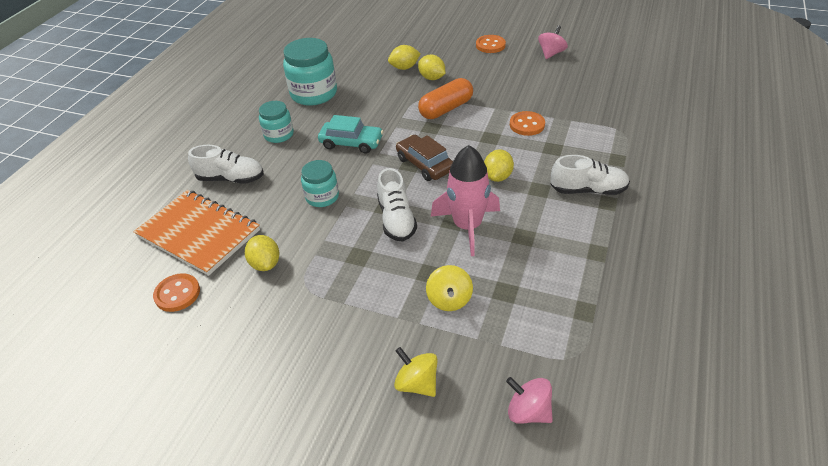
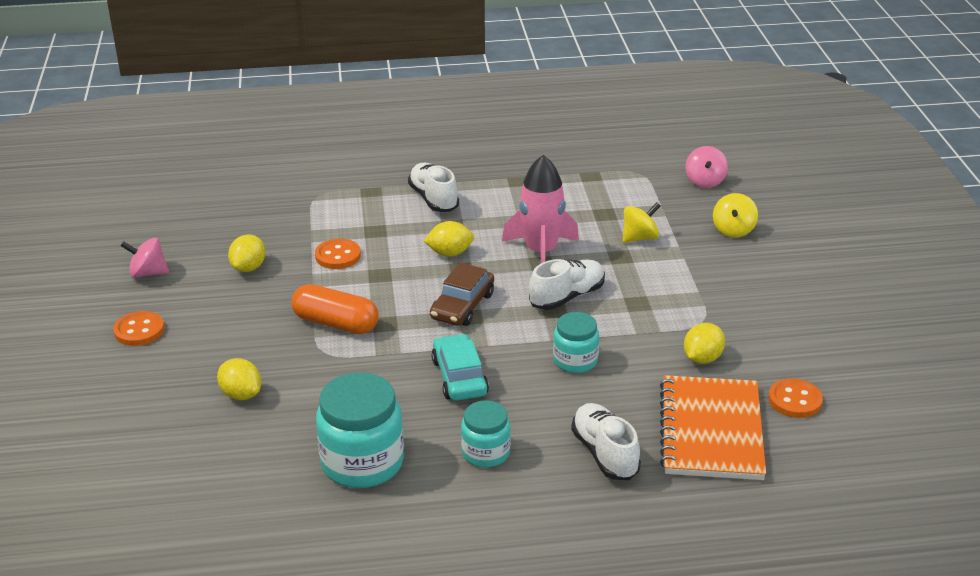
camera: 120 degrees left, 10 degrees down
(432, 78) = (261, 358): yellow lemon -> yellow lemon (249, 267)

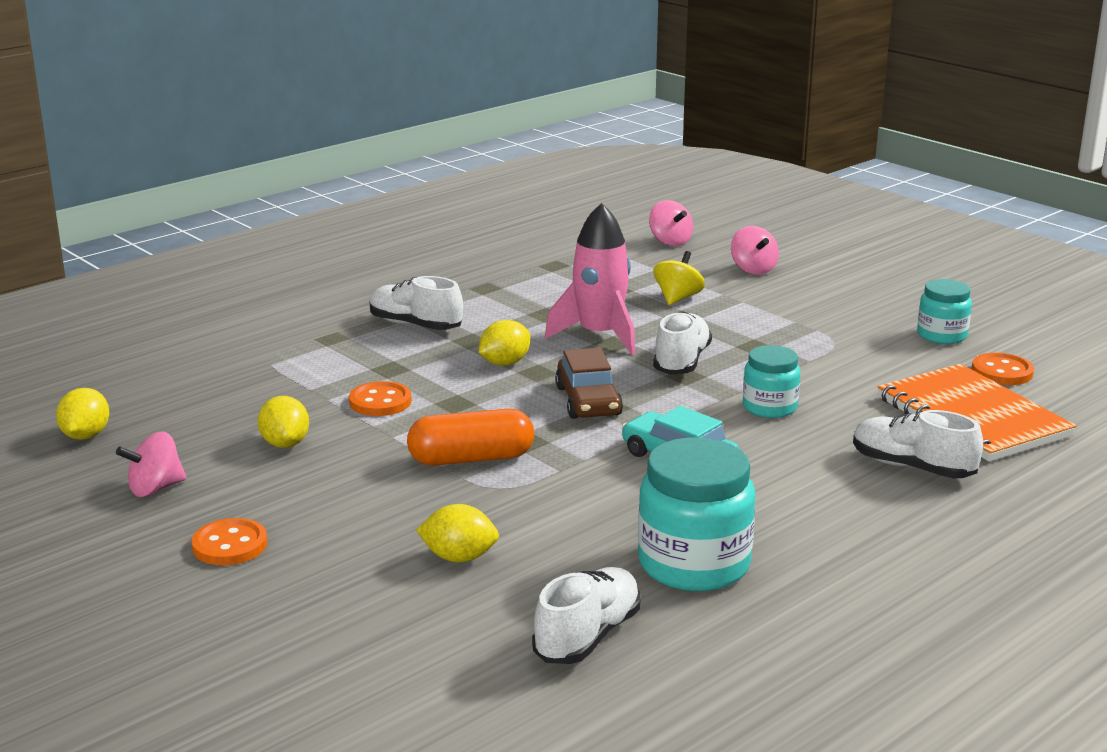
camera: 35 degrees left, 10 degrees down
(240, 483) = (587, 636): none -> white shoe
(486, 453) = (803, 508): turquoise jar -> turquoise jar (942, 335)
(702, 358) = (879, 368): yellow lemon -> yellow lemon (86, 436)
(733, 230) = (753, 269): yellow spinning top -> pink spinning top

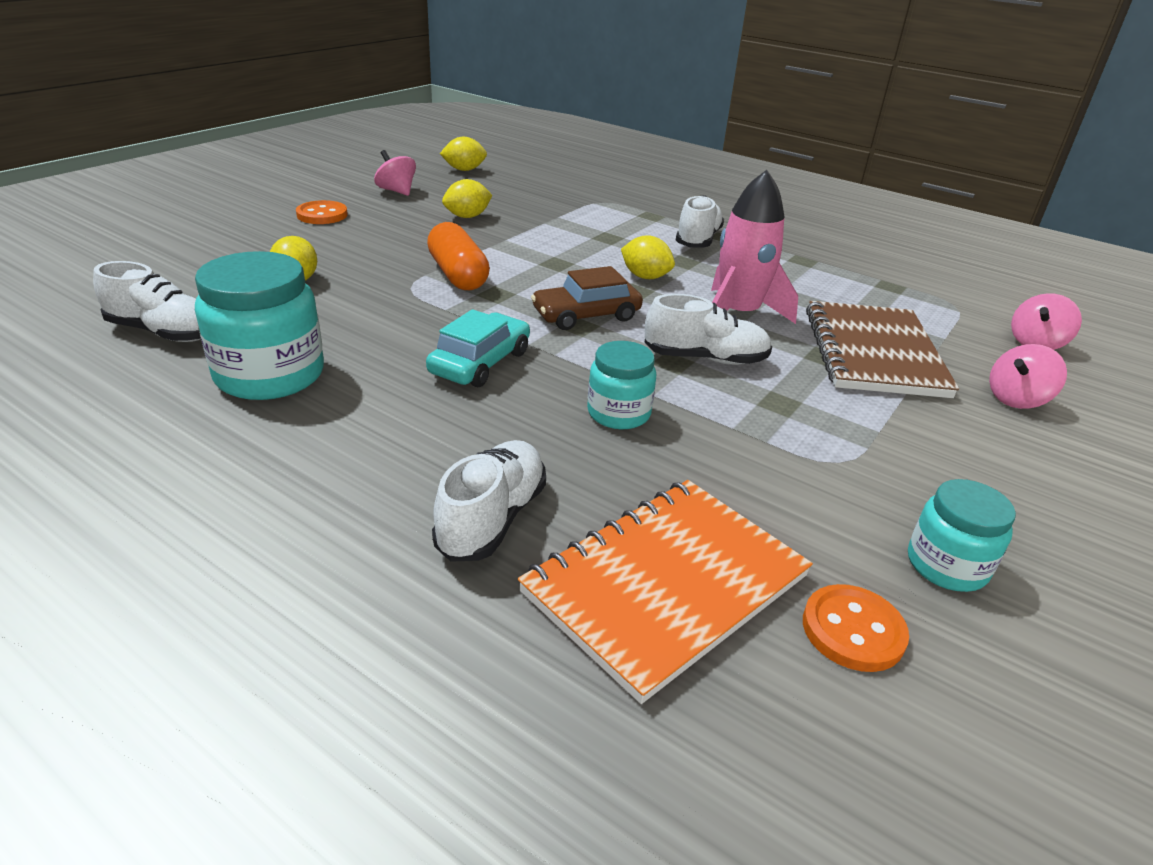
camera: 75 degrees right, 10 degrees up
(380, 402) = (547, 238): orange button -> none
(677, 298) = (873, 352): yellow spinning top -> brown notebook

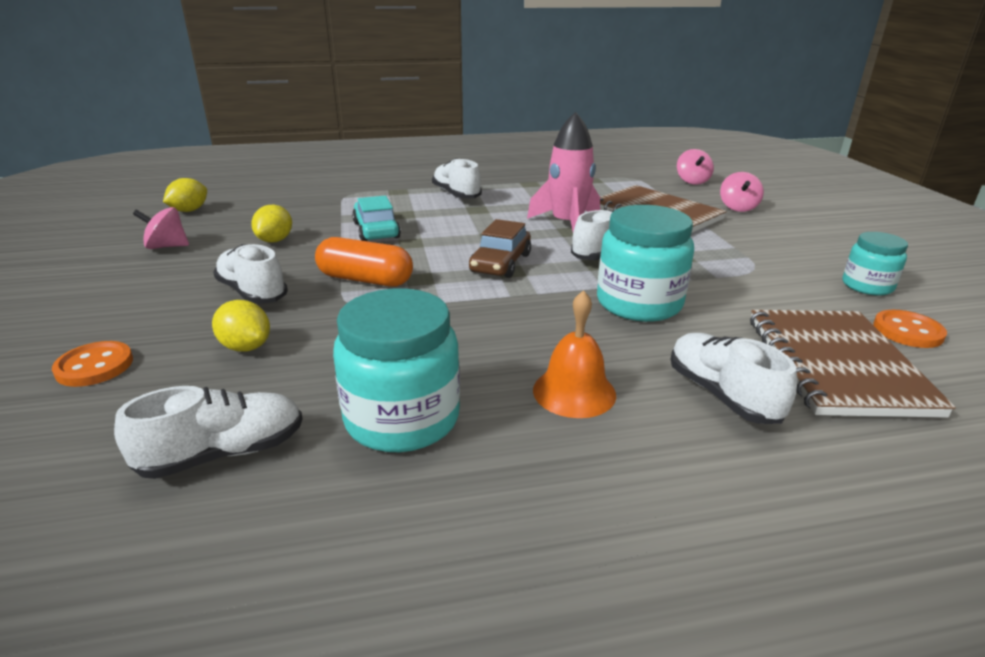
camera: 45 degrees left, 5 degrees down
(322, 215) = (138, 291): orange button -> orange button (94, 366)
(374, 247) = (252, 292): none -> white shoe
(397, 434) = (574, 392): none -> orange bell
(480, 362) = (512, 322): turquoise car -> turquoise car (376, 230)
(618, 413) = (639, 303): turquoise jar -> turquoise jar, size x1.70
(645, 277) = (478, 227): yellow lemon -> none
(665, 584) = (836, 364): orange notebook -> brown notebook

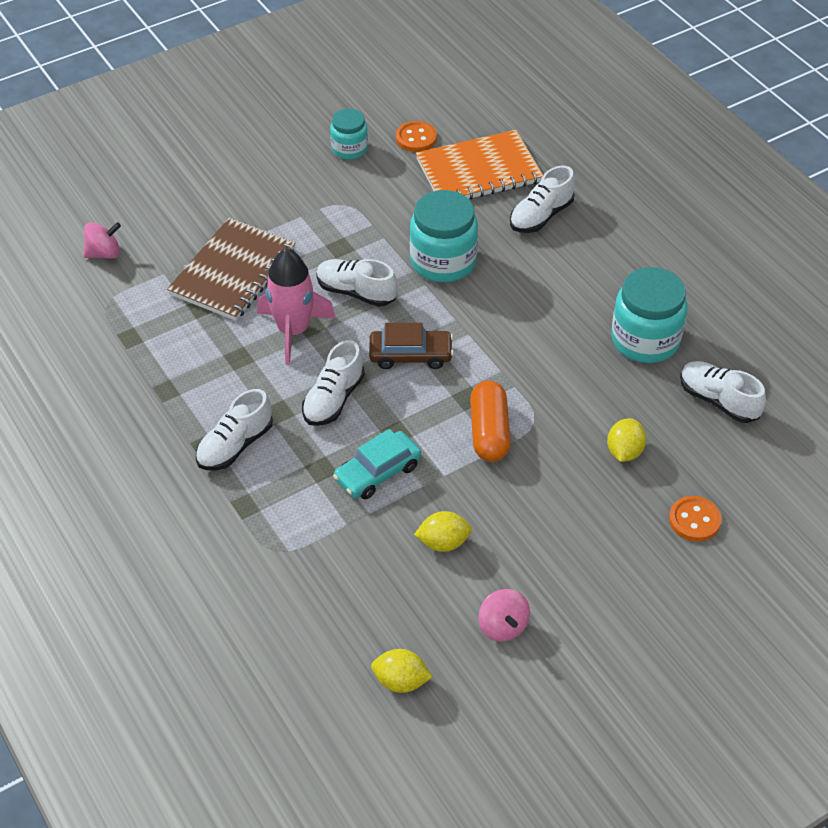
camera: 110 degrees left, 20 degrees up
(252, 292) = (551, 495): white shoe -> white shoe (333, 399)
(574, 392) = (575, 275): orange bell -> none
(738, 208) = (188, 216): pink spinning top -> none
(836, 364) = (479, 171): brown notebook -> orange notebook

